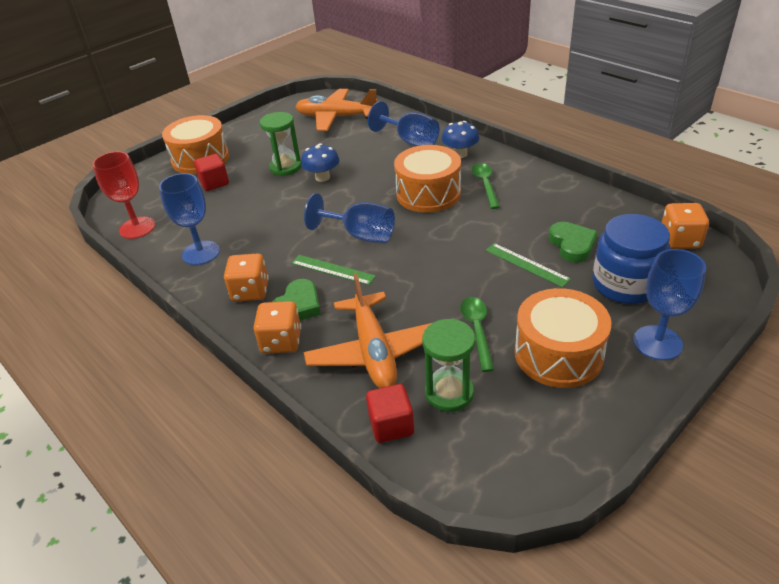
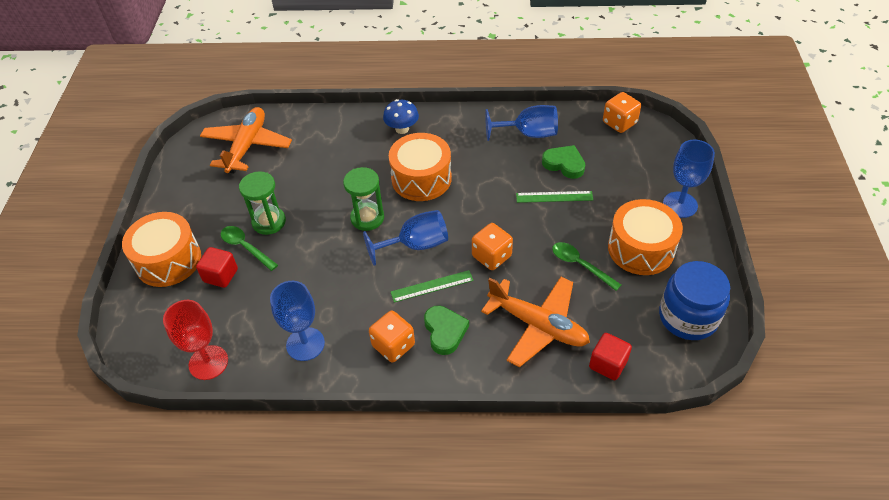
camera: 45 degrees left, 10 degrees up
(281, 341) = (469, 364): orange dice -> orange dice (491, 256)
(322, 177) = (316, 213): blue mushroom -> none
(336, 117) = (247, 146): orange plane -> orange plane turned 135 degrees clockwise
(410, 141) = (346, 137): blue goblet -> blue goblet (528, 134)
(449, 393) = (614, 318): green hourglass -> green hourglass (367, 218)
(485, 185) = (453, 147): green spoon -> green spoon (245, 247)
(625, 284) = (624, 175): blue jar -> blue jar (688, 317)

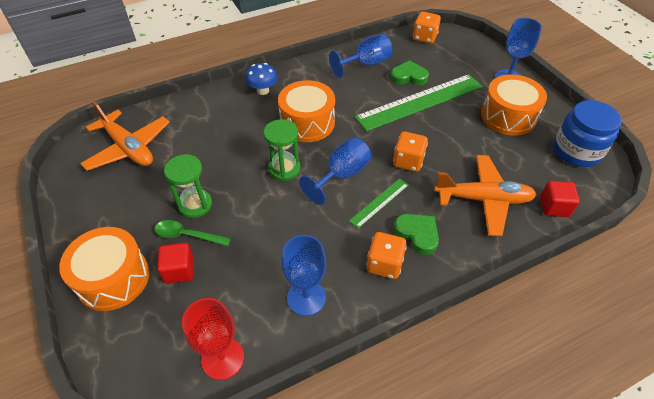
camera: 30 degrees left, 0 degrees up
(247, 146) = (128, 148): orange plane -> orange plane turned 150 degrees clockwise
(554, 197) = (420, 101): green ruler -> green ruler, size x2.16
(580, 265) = (477, 143): green spoon -> none

